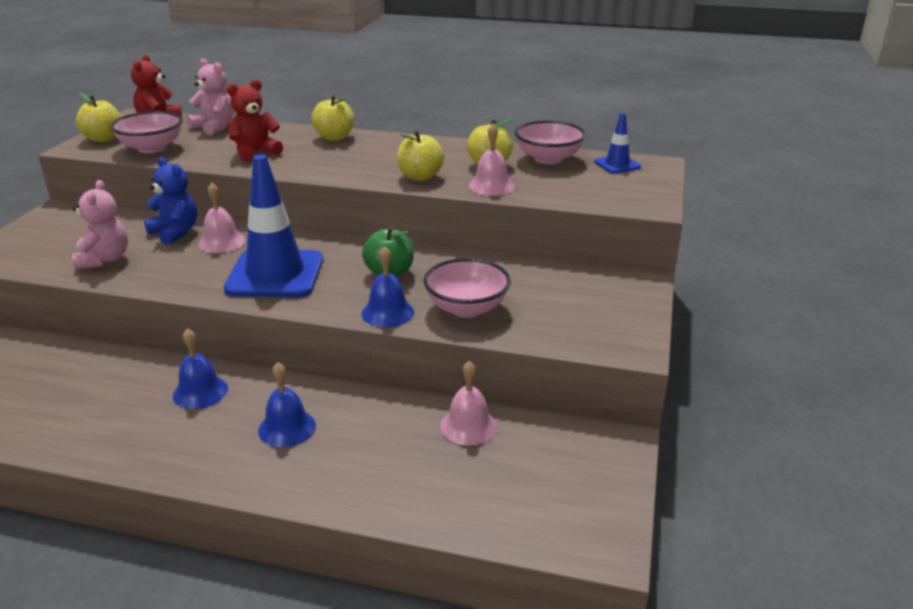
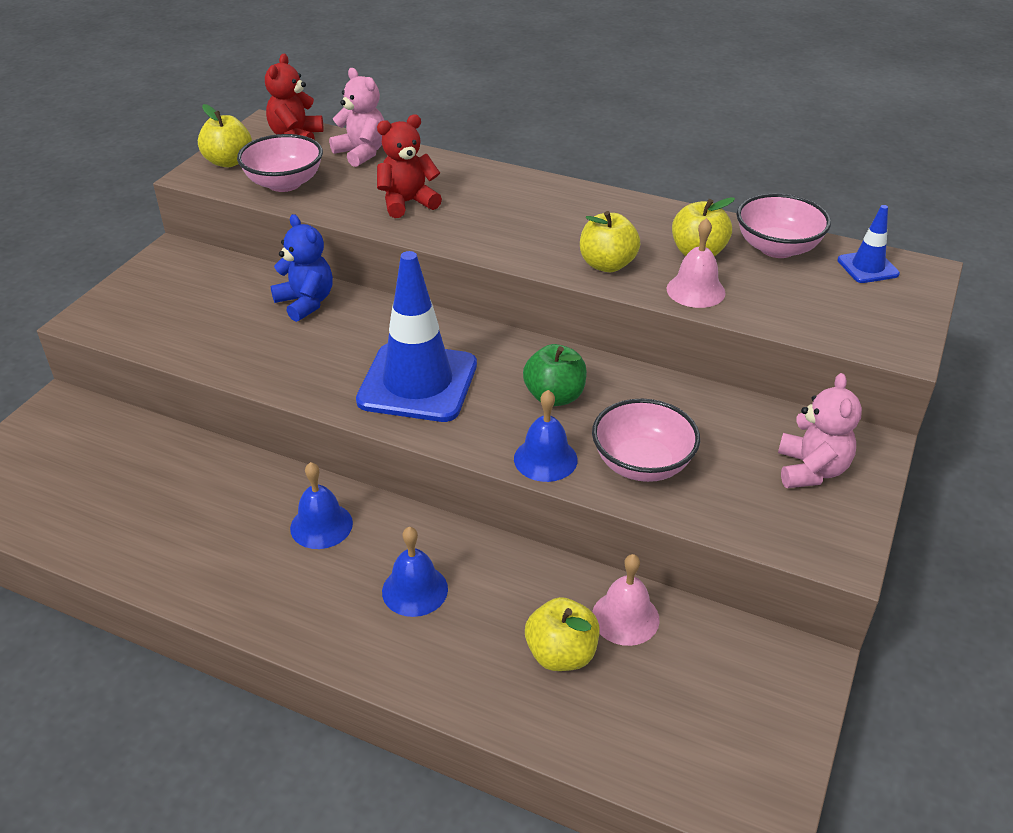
camera: 10 degrees right, 10 degrees up
(104, 259) = (223, 337): pink teddy bear -> pink teddy bear (811, 470)
(221, 242) = (358, 324): pink bell -> none
(334, 137) = (507, 184): yellow apple -> yellow apple (561, 654)

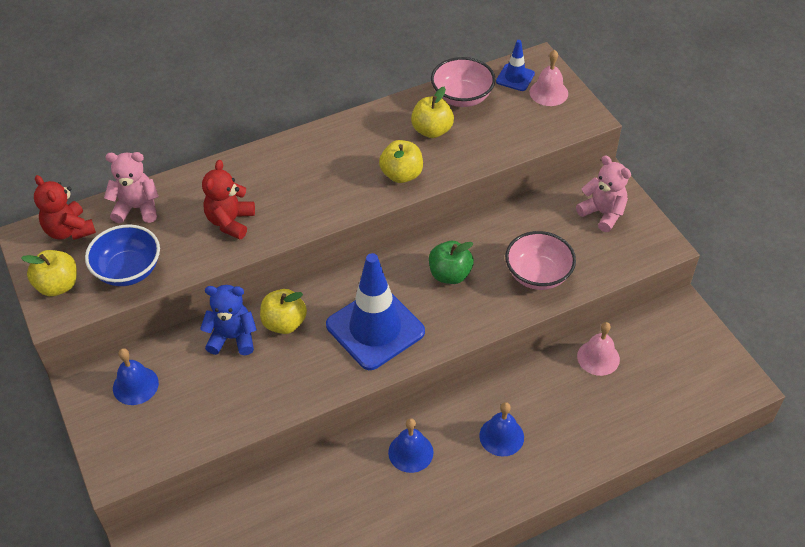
camera: 50 degrees left, 10 degrees up
(284, 183) = (128, 270): pink bowl -> blue bowl
(545, 459) = (496, 312): blue bell -> blue bell (135, 385)
(561, 654) = (599, 400): yellow apple -> yellow apple (284, 323)
(695, 290) = (464, 156): pink bell -> pink bell (548, 92)

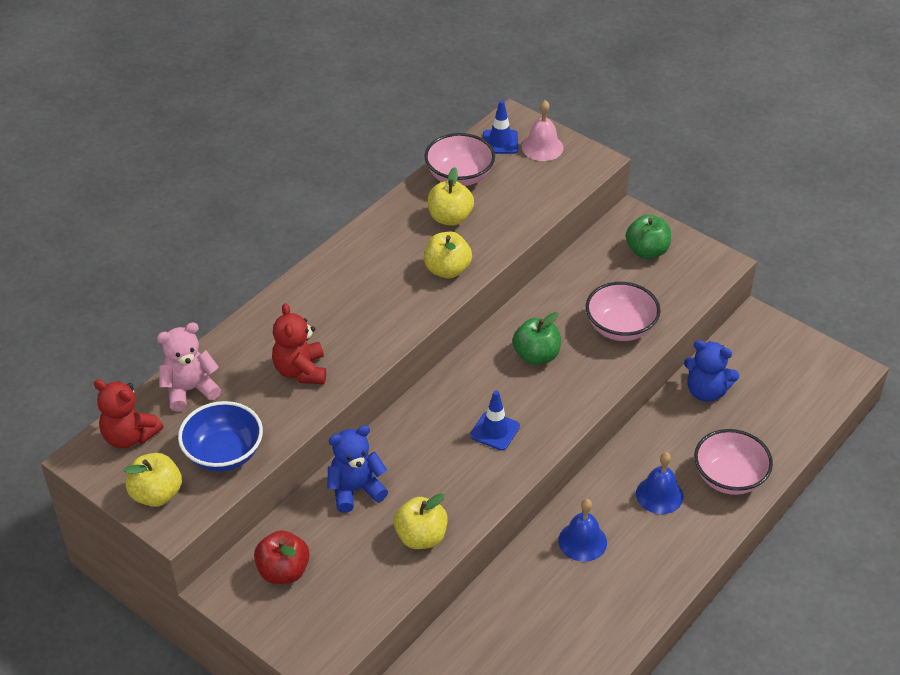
camera: 25 degrees left, 5 degrees down
(135, 385) = (283, 571): blue bell -> red apple
(284, 323) = (400, 457): yellow apple -> yellow apple (421, 537)
(375, 328) = (495, 431): blue traffic cone -> blue traffic cone, size x0.48
(573, 444) = (729, 478): none -> pink bowl
(598, 357) = (706, 391): pink bell -> blue teddy bear
(602, 213) = (647, 251): pink teddy bear -> green apple

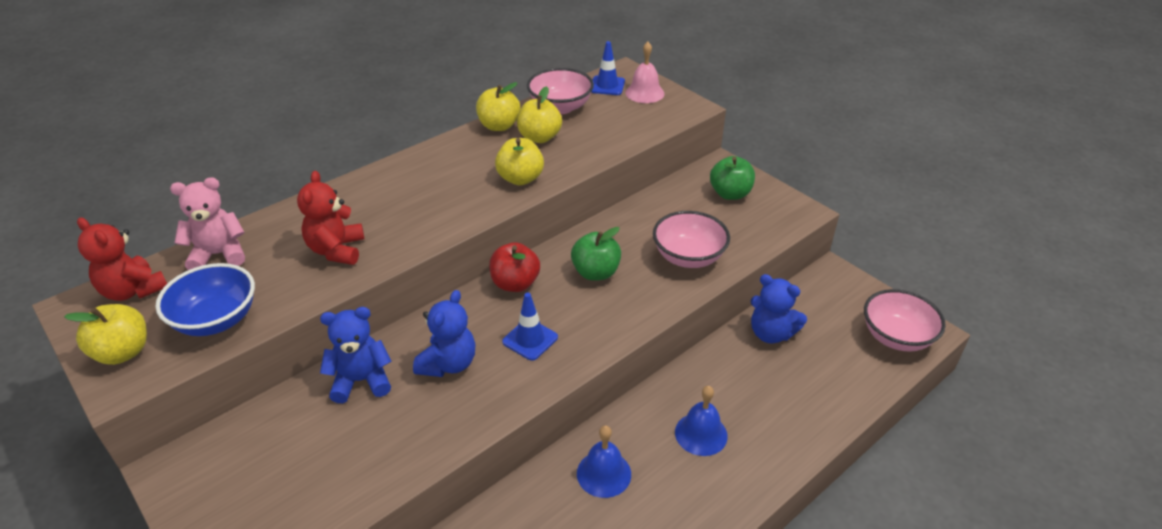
camera: 10 degrees right, 5 degrees down
(283, 571) = (244, 459): red apple -> red apple (515, 284)
(421, 537) = (410, 442): yellow apple -> yellow apple (499, 126)
(428, 464) = (448, 364): none -> blue teddy bear
(729, 478) = (782, 426): pink bowl -> pink bowl (896, 337)

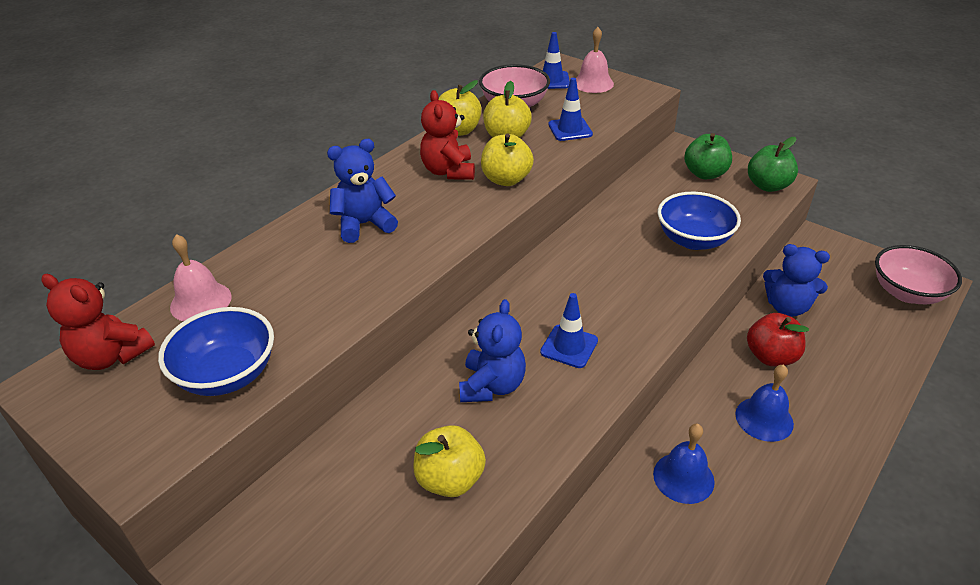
camera: 10 degrees left, 0 degrees up
(123, 352) = (126, 429): yellow apple -> yellow apple (450, 479)
(219, 254) = (201, 301): pink teddy bear -> pink bell
(337, 250) = (337, 278): red teddy bear -> red teddy bear (448, 171)
(361, 381) = (402, 419): blue teddy bear -> blue teddy bear (364, 224)
(515, 284) = (527, 291): red apple -> red apple (771, 356)
(596, 272) = (607, 268): green apple -> green apple (768, 186)
(601, 137) = (570, 129): none -> blue traffic cone
(688, 257) = (693, 240): pink bowl -> blue bowl

